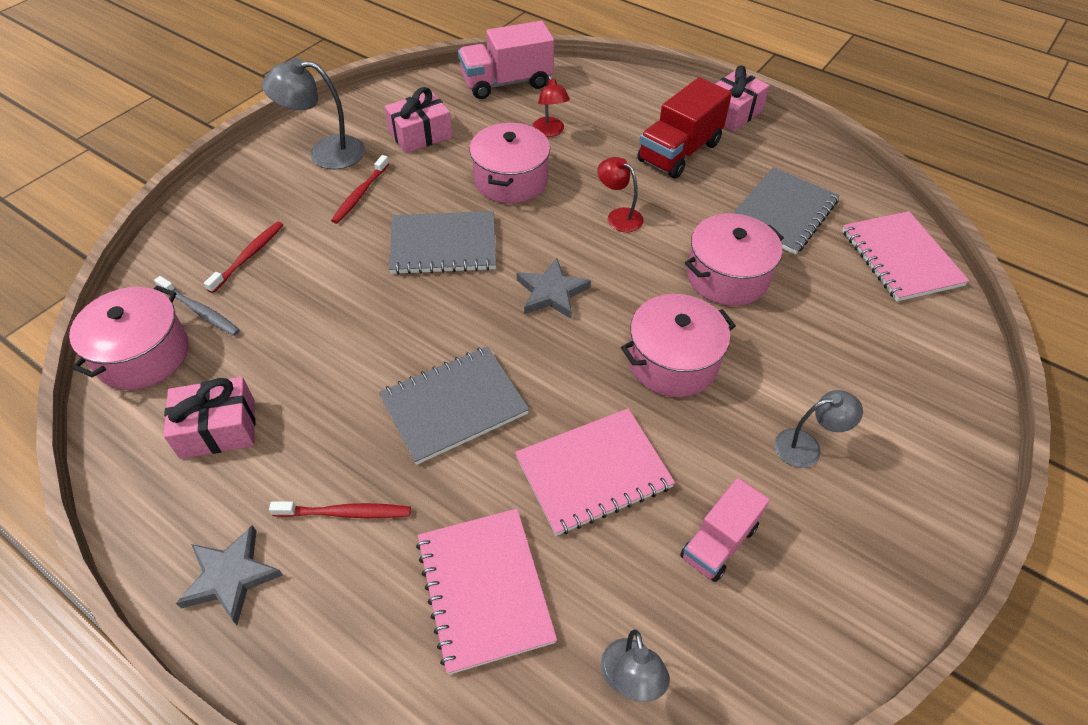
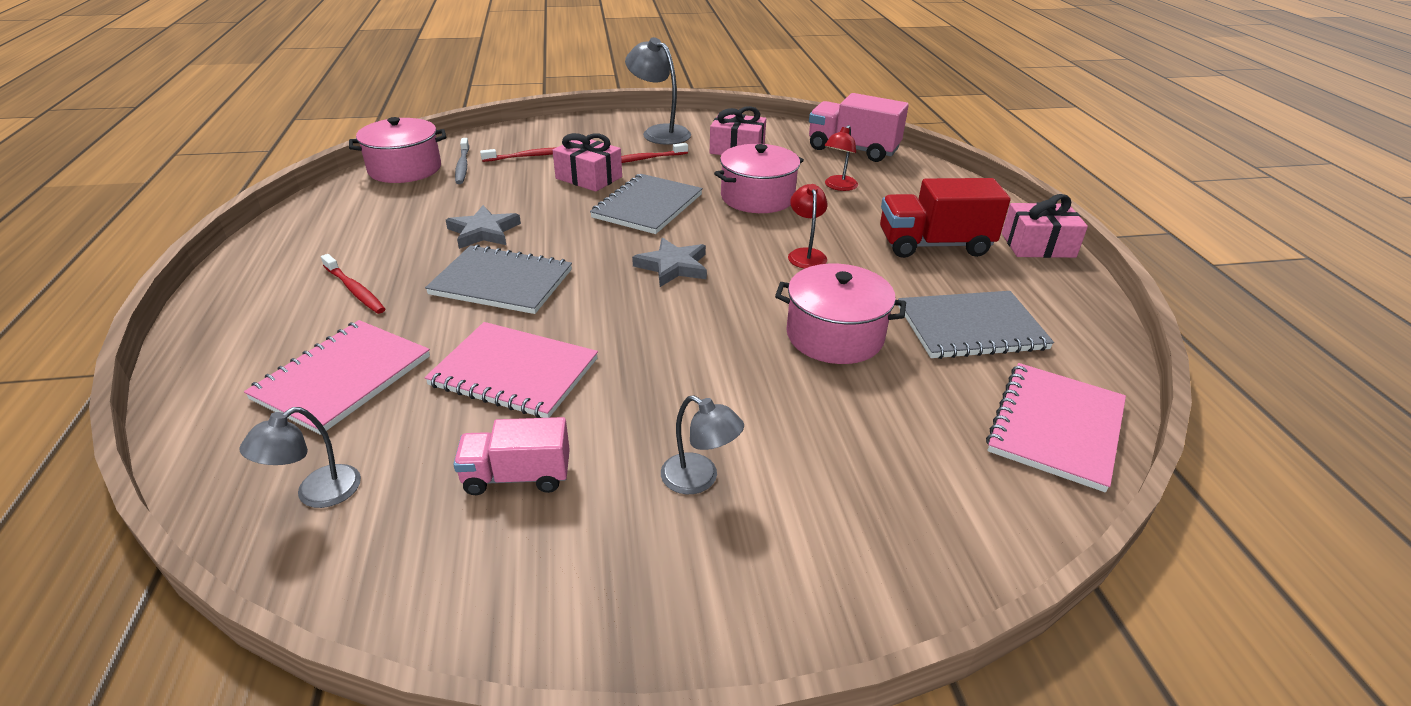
camera: 45 degrees right, 15 degrees down
(218, 429) = (375, 216): pink gift -> pink gift (589, 178)
(231, 577) = (261, 278): grey star -> grey star (484, 232)
(443, 245) = (647, 206): grey notebook -> grey notebook turned 75 degrees clockwise
(673, 362) = (688, 355): pink pot -> none

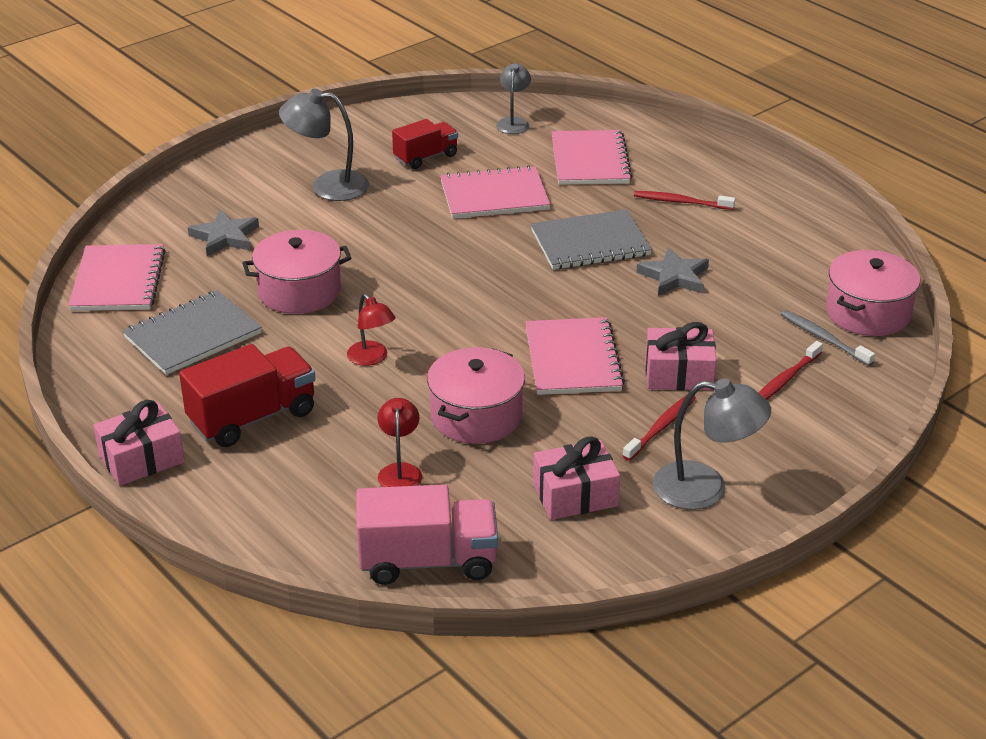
camera: 150 degrees right, 0 degrees up
(517, 476) = (426, 157): pink truck -> red truck
(647, 206) = (573, 359): grey notebook -> pink notebook
(673, 266) = (476, 303): grey star -> grey star (225, 237)
(699, 479) = (327, 186): grey lamp -> grey lamp, size x1.62

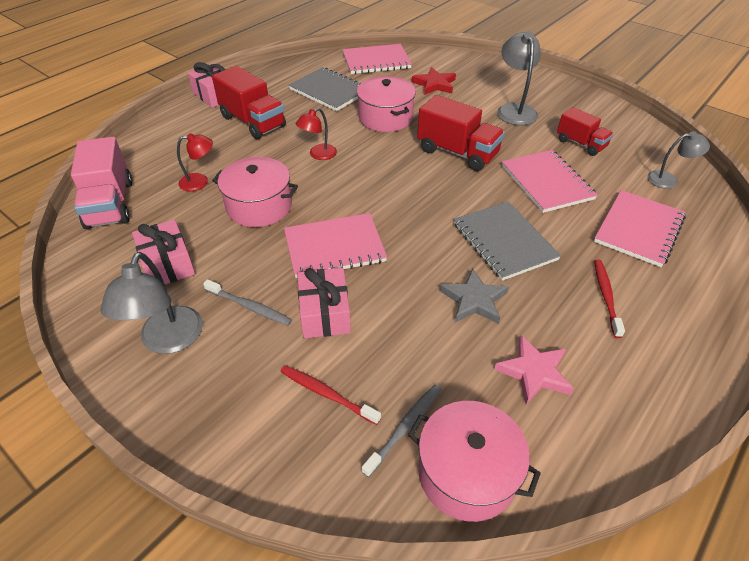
camera: 80 degrees right, 10 degrees up
(225, 237) = (434, 84): grey star -> red star
(410, 245) = (457, 153): none -> red truck
(590, 160) = (639, 229): pink notebook -> pink notebook turned 45 degrees counterclockwise
(661, 427) = (250, 307): red toothbrush -> grey toothbrush
(768, 260) = (534, 372): none -> pink star

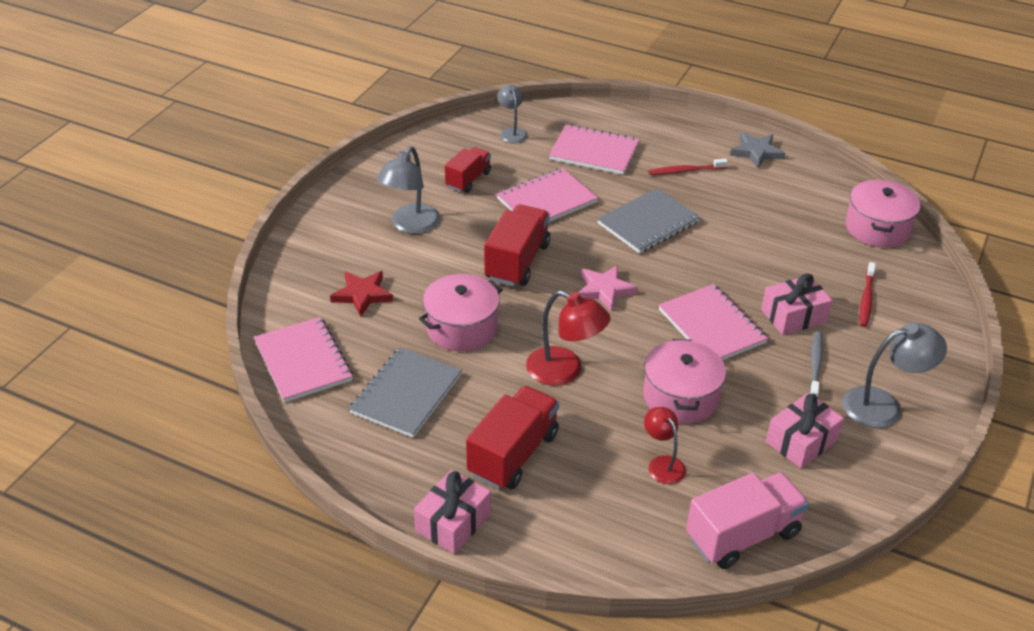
camera: 105 degrees left, 5 degrees down
(318, 155) = (564, 371): red lamp -> red lamp, size x1.62
(405, 427) = (865, 257): grey toothbrush -> none
(474, 300) = (728, 235): grey star -> grey star (756, 152)
(514, 110) = (410, 225): grey lamp -> grey lamp turned 45 degrees counterclockwise
(534, 372) = (780, 203): pink star -> pink star (604, 290)

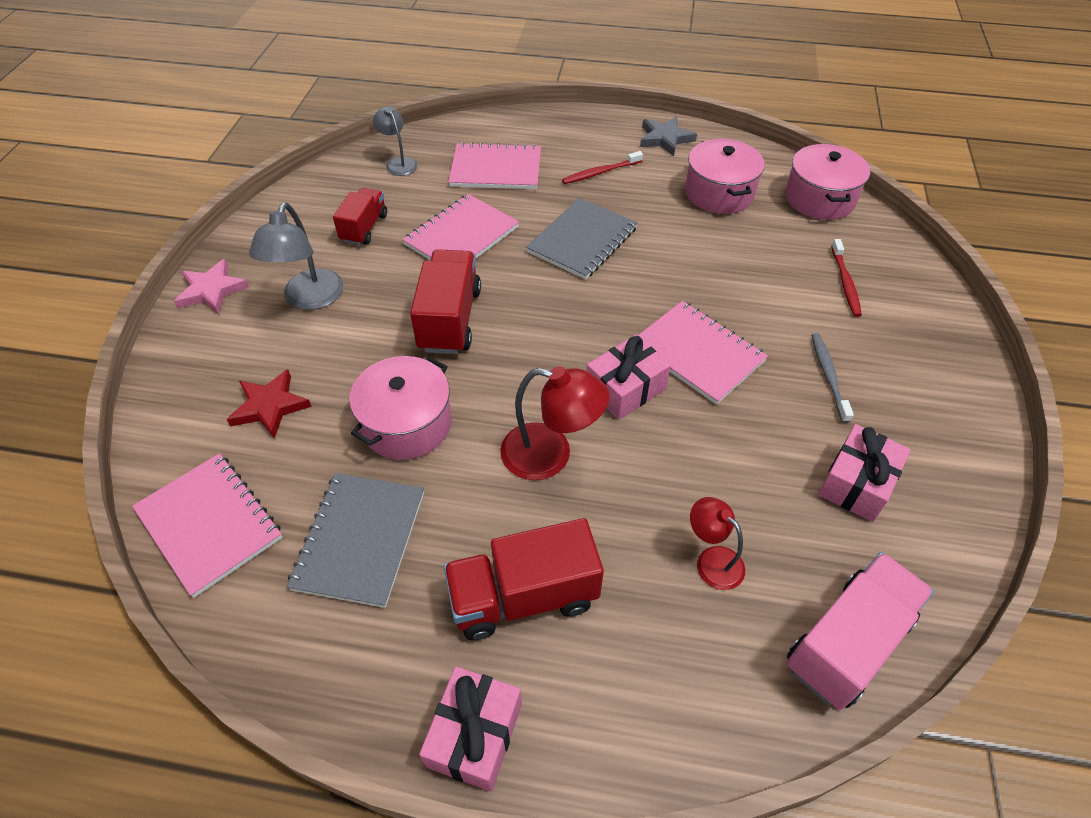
camera: 15 degrees left, 10 degrees up
(513, 454) = (523, 597): red truck -> red truck turned 120 degrees counterclockwise
(604, 290) = (562, 334): pink star -> pink star (212, 290)
(680, 397) = (698, 457): pink pot -> pink pot (719, 193)
(793, 316) = (780, 320): pink gift -> pink gift (625, 389)
(883, 405) = (922, 411): grey lamp -> none

